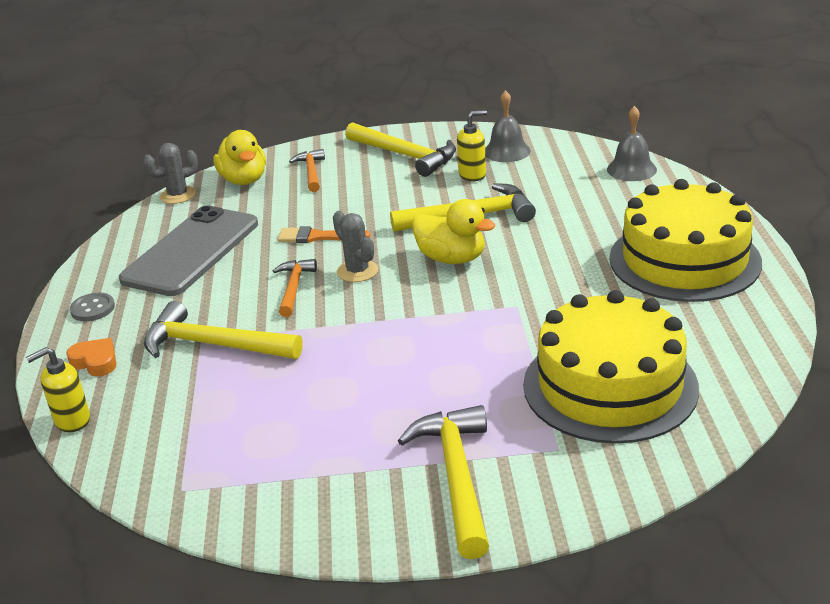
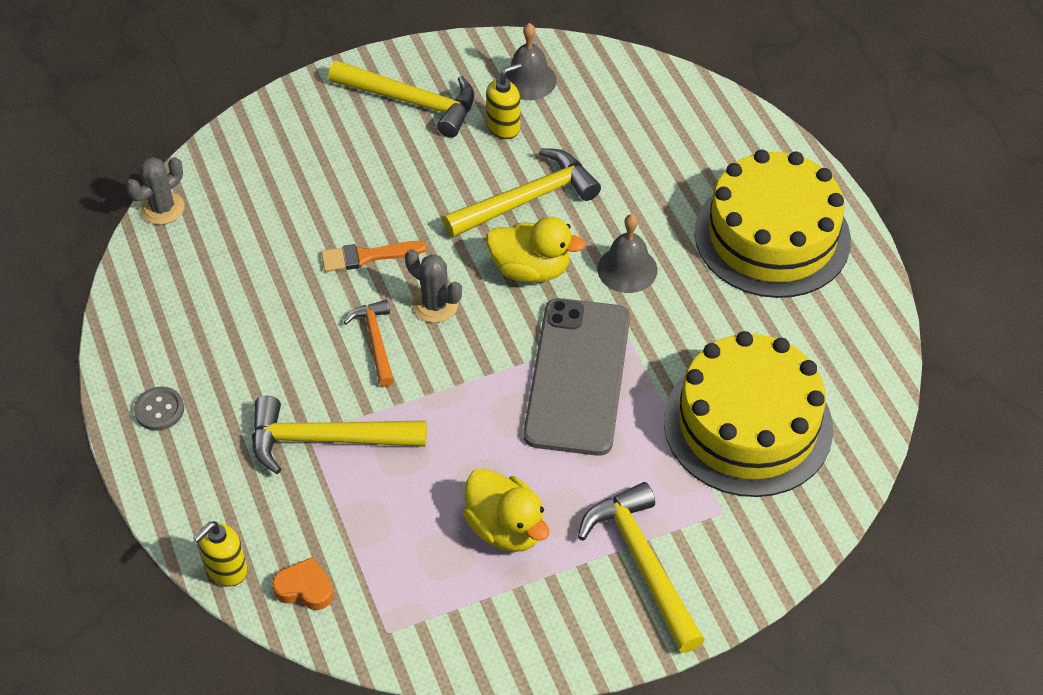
camera: 20 degrees left, 20 degrees up
(95, 361) = (207, 486): orange heart -> orange heart (305, 588)
(191, 251) = (228, 302): grey phone -> grey phone (577, 376)
(244, 180) = (232, 170): yellow duck -> yellow duck (506, 528)
(311, 172) = (309, 145): orange hammer -> none
(631, 169) = (678, 96): grey bell -> grey bell (627, 269)

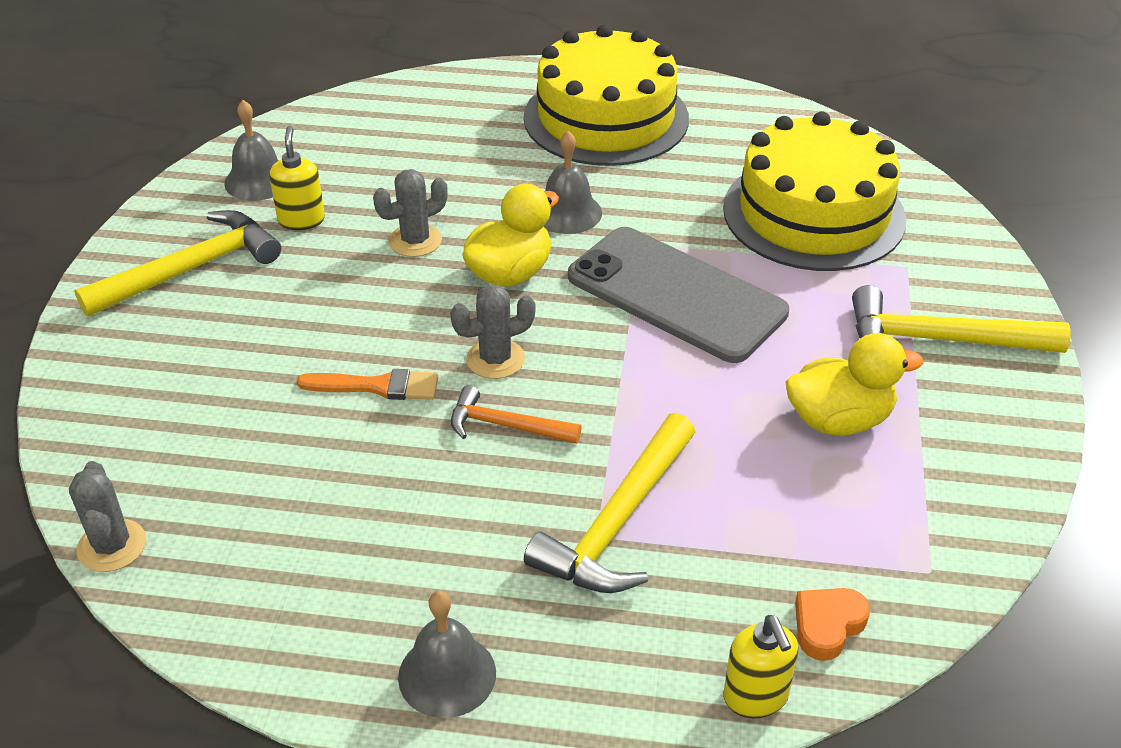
camera: 60 degrees left, 10 degrees down
(159, 410) = (447, 675): grey button -> grey bell
(367, 256) = (377, 386): orange brush -> orange brush turned 105 degrees counterclockwise
(527, 199) = (415, 241): yellow hammer -> grey cactus

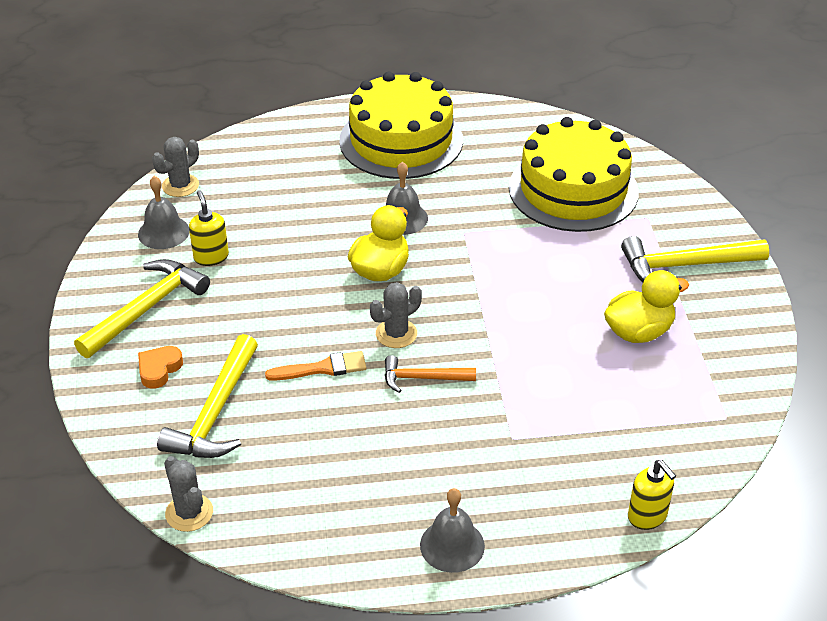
camera: 15 degrees left, 0 degrees up
(415, 241) = (302, 258): grey cactus -> grey cactus (180, 186)
(617, 522) = (522, 427): yellow hammer -> yellow hammer (215, 413)
(676, 295) = (501, 265): grey phone -> none
(827, 626) = (675, 464): orange heart -> orange heart (159, 369)

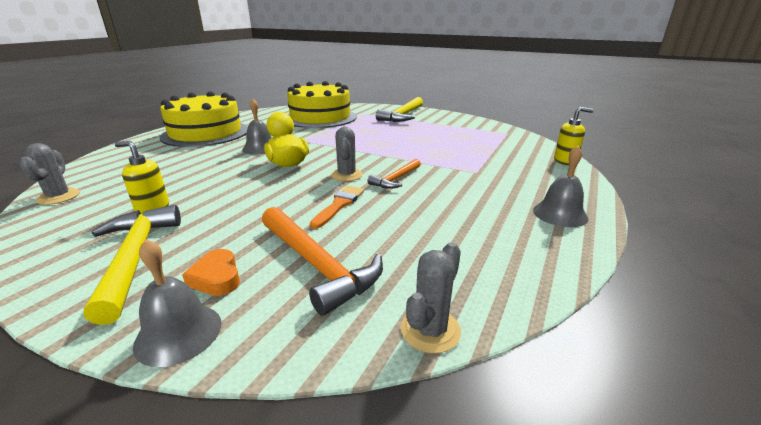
camera: 55 degrees left, 15 degrees down
(163, 232) = (80, 219): grey bell -> grey bell (178, 333)
(189, 513) = (430, 330): grey cactus -> grey cactus turned 60 degrees counterclockwise
(215, 413) = (317, 265): yellow hammer -> orange hammer
(638, 332) = (431, 131): yellow duck -> none

